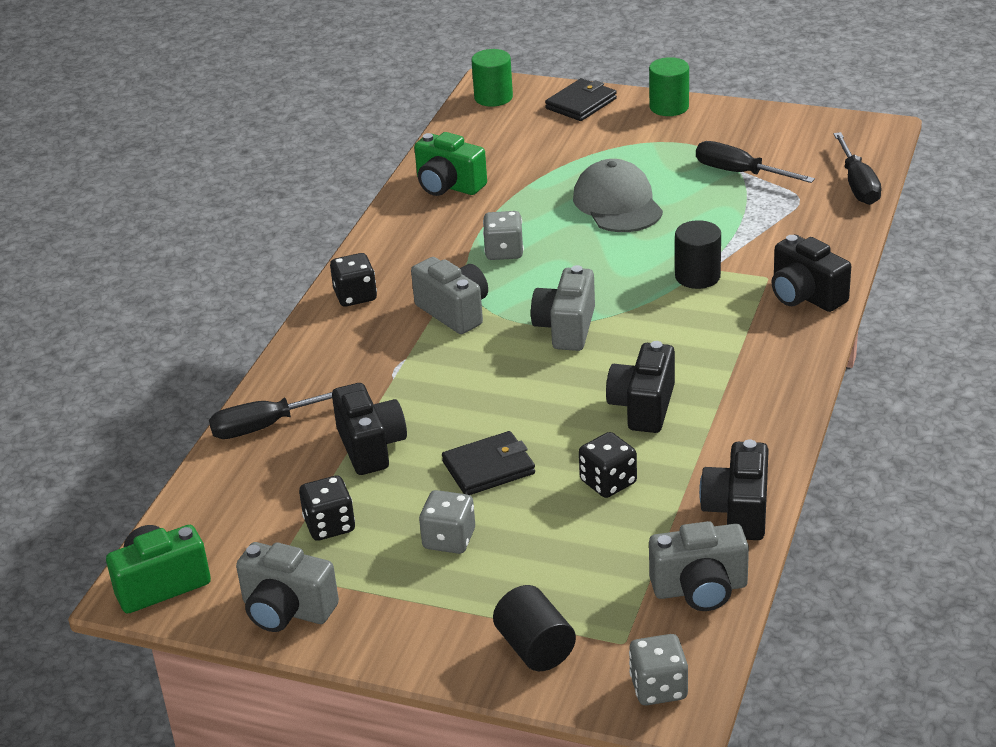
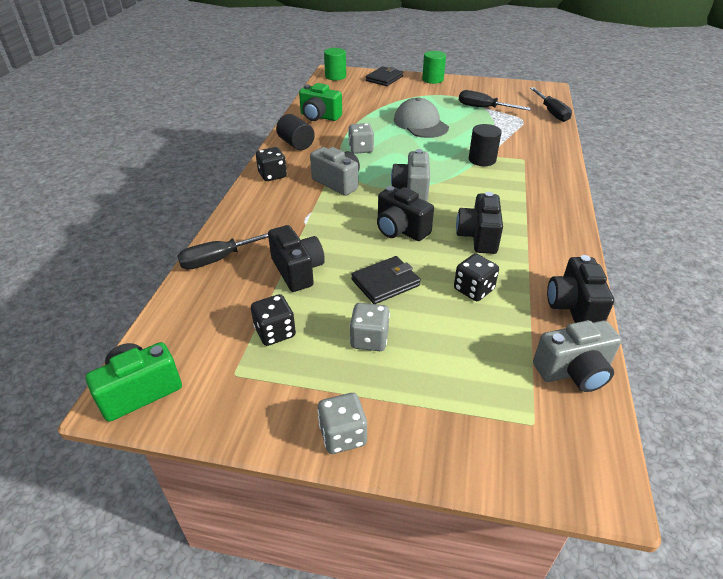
camera: 10 degrees left, 5 degrees up
(287, 610) = (248, 410): grey camera -> none
(535, 648) = (463, 434): black cylinder -> black cylinder (296, 144)
(658, 688) = (579, 468): grey dice -> grey dice (343, 435)
(805, 296) = (551, 168): black camera -> black camera (400, 230)

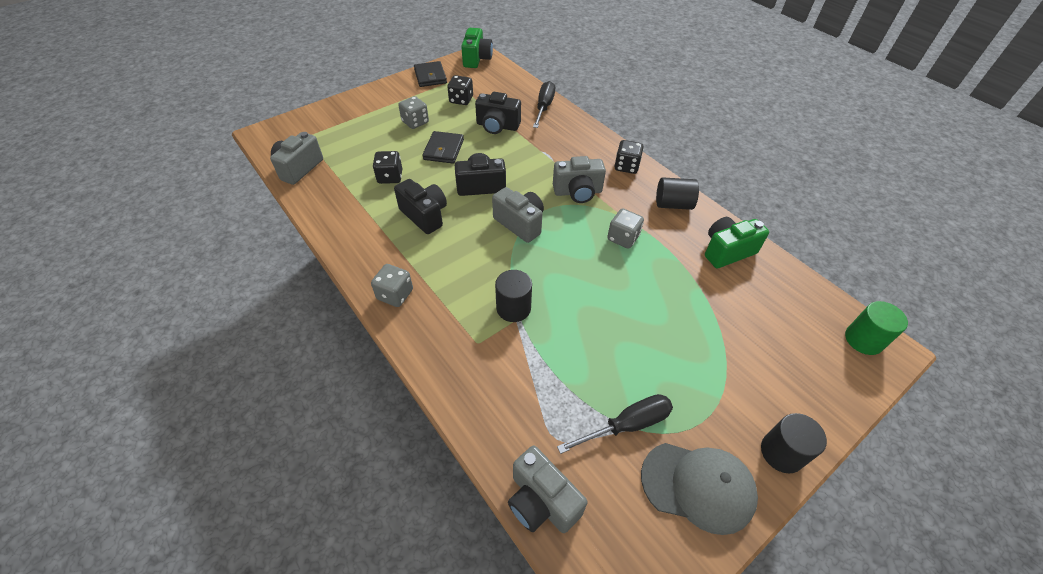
camera: 130 degrees right, 10 degrees up
(343, 435) = (382, 91): grey dice -> grey dice (395, 294)
(384, 78) = (822, 391): black wallet -> black wallet (430, 76)
(420, 124) = (638, 321): grey cap -> grey cap (698, 486)
(432, 79) = (781, 452): green cylinder -> black cylinder
(551, 113) = (541, 501): black screwdriver -> grey camera
(573, 307) = (320, 204): black camera -> none

